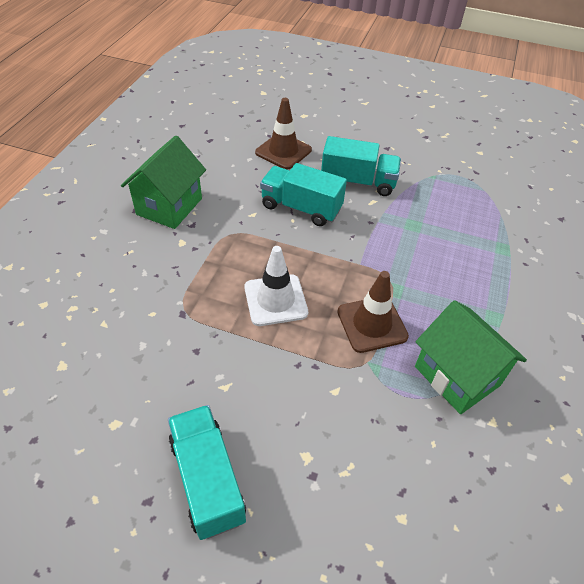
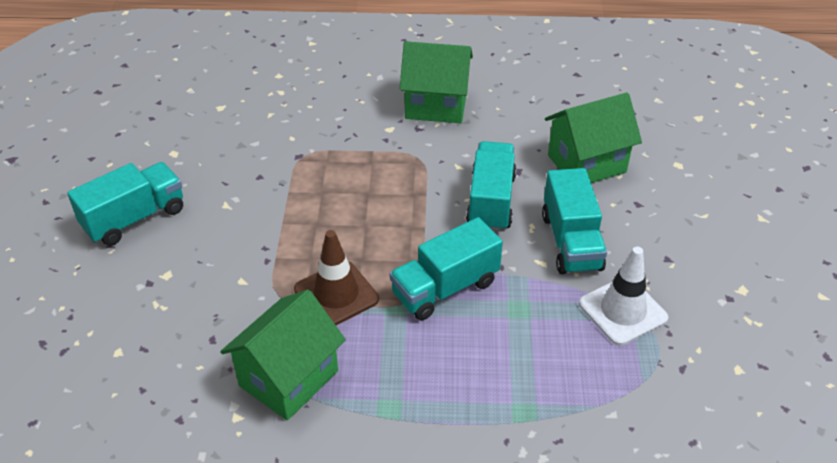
camera: 75 degrees right, 5 degrees down
(275, 300) = (340, 213): white traffic cone -> white traffic cone (622, 311)
(283, 151) = (586, 163): brown traffic cone -> green house
(383, 257) = (445, 288): none -> turquoise truck

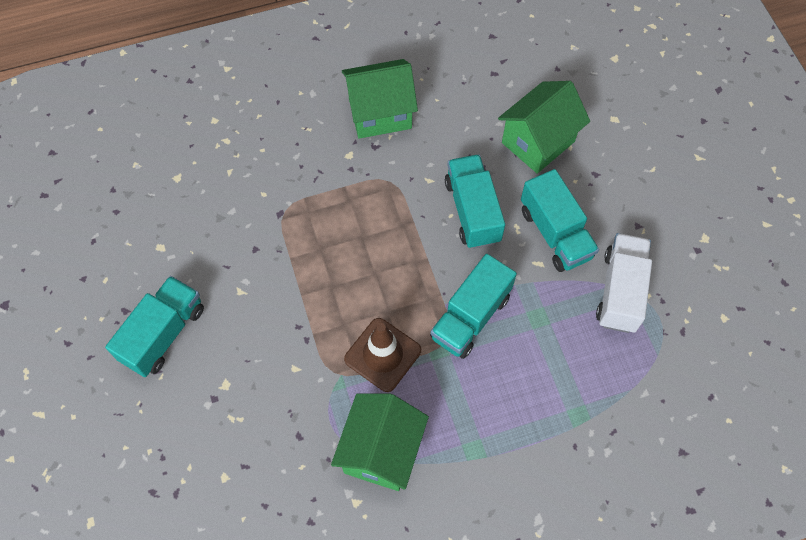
camera: 20 degrees left, 20 degrees up
(622, 311) = (620, 291): white traffic cone -> white truck

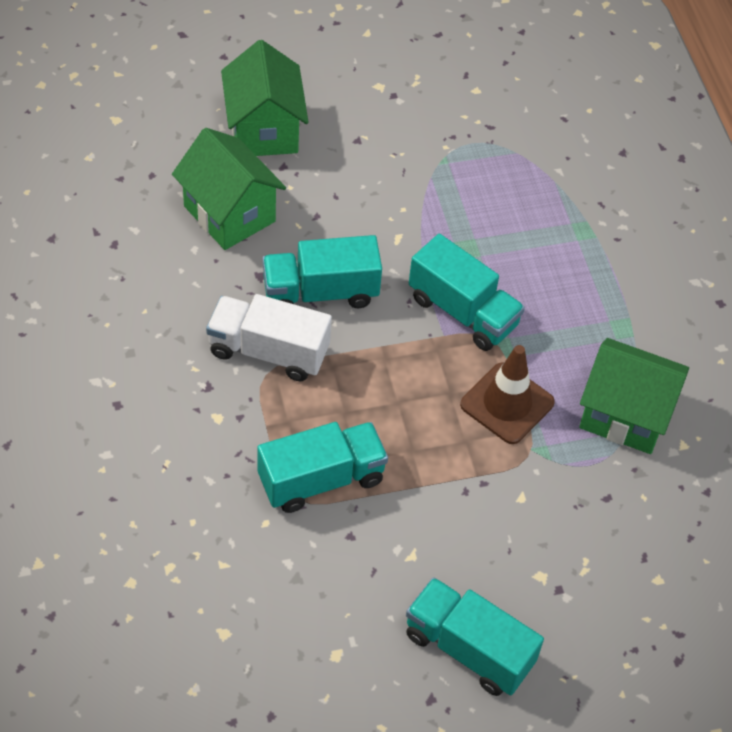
camera: 90 degrees left, 10 degrees down
(380, 114) = (156, 376): green house -> green house (264, 130)
(555, 233) = (360, 216): turquoise truck -> turquoise truck (321, 479)
(620, 291) = (439, 170): white truck -> white truck (268, 351)

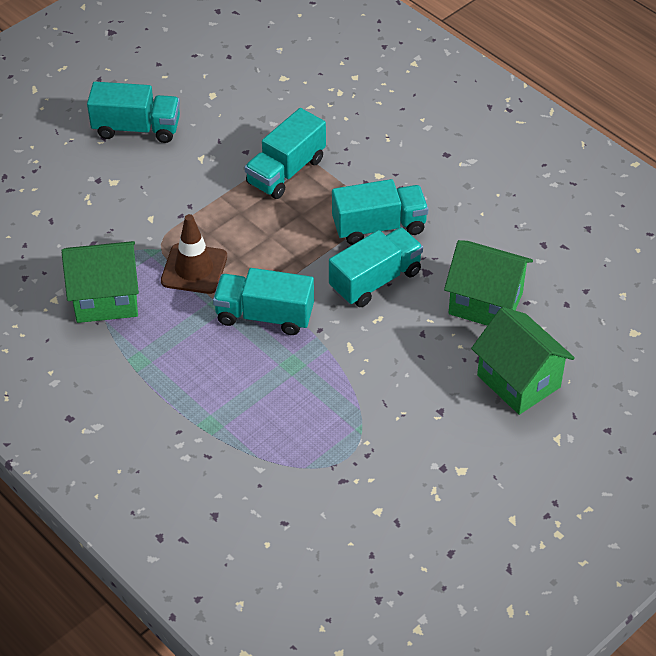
camera: 155 degrees right, 5 degrees down
(268, 351) = (379, 226): white truck -> turquoise truck

